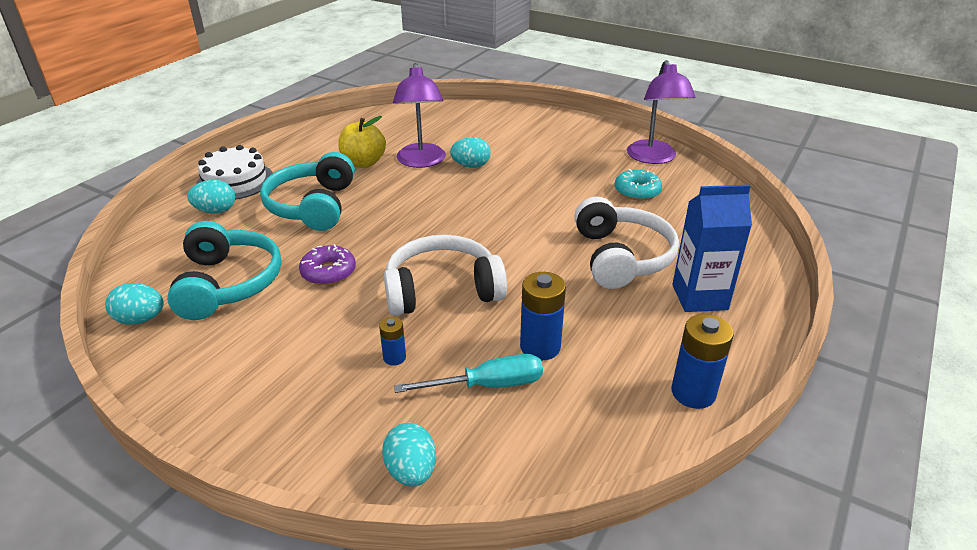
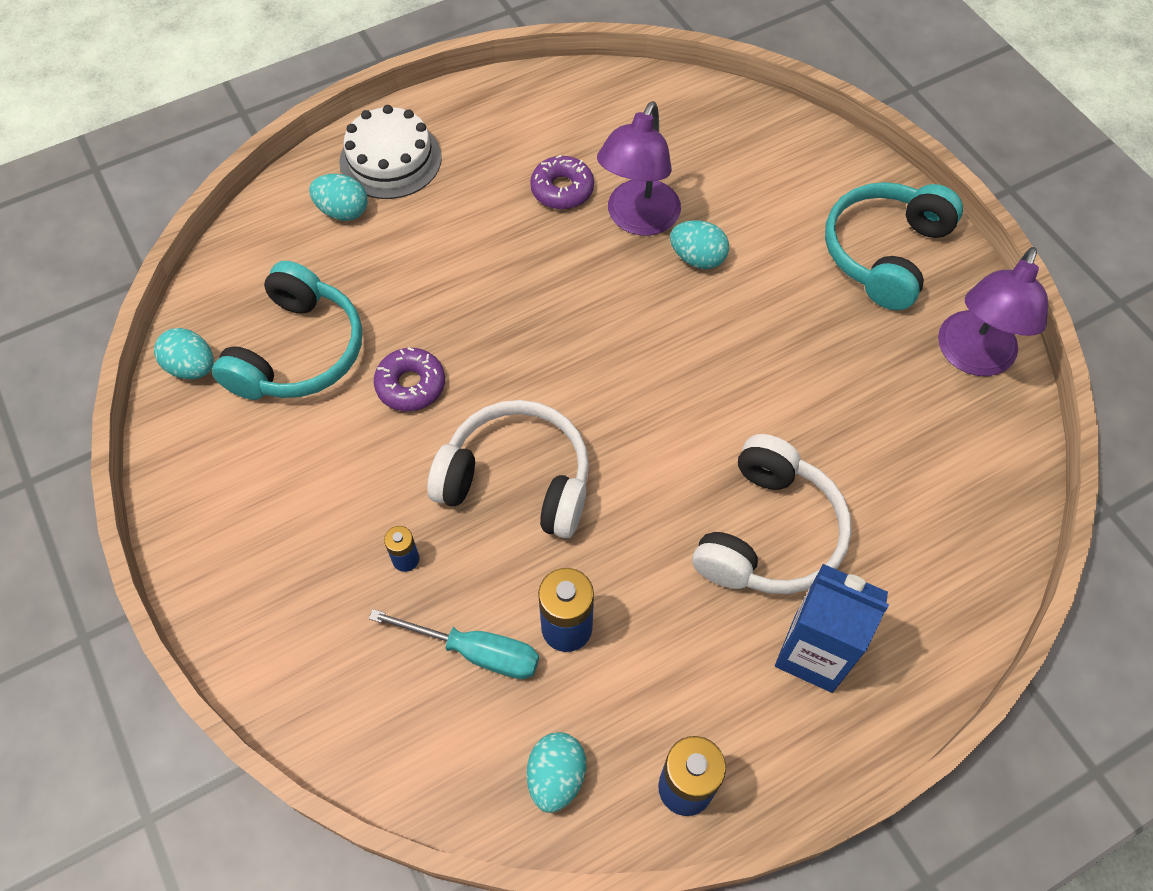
camera: 30 degrees right, 25 degrees up
(313, 206) = (455, 252): turquoise headphones -> turquoise headphones (884, 253)
(363, 163) = (562, 189): yellow apple -> purple donut
(411, 471) = (336, 719): turquoise egg -> turquoise egg (556, 777)
(637, 191) = (889, 417): turquoise donut -> none

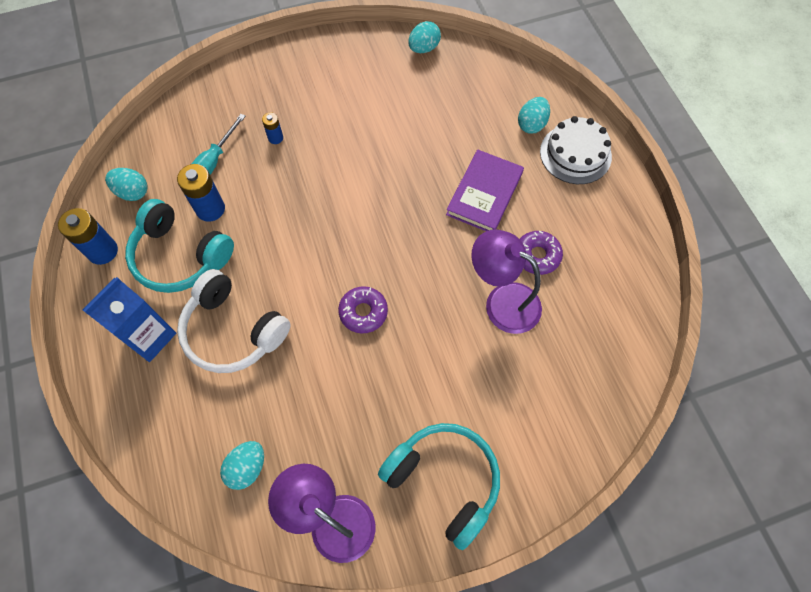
camera: 100 degrees right, 5 degrees up
(298, 351) = (425, 97): turquoise headphones -> turquoise headphones (180, 256)
(411, 385) = (389, 150): purple donut -> purple donut (363, 312)
(474, 255) = (484, 194): none -> purple book
(517, 480) = (309, 197): white headphones -> none
(697, 258) = (460, 335): turquoise egg -> turquoise egg (247, 467)

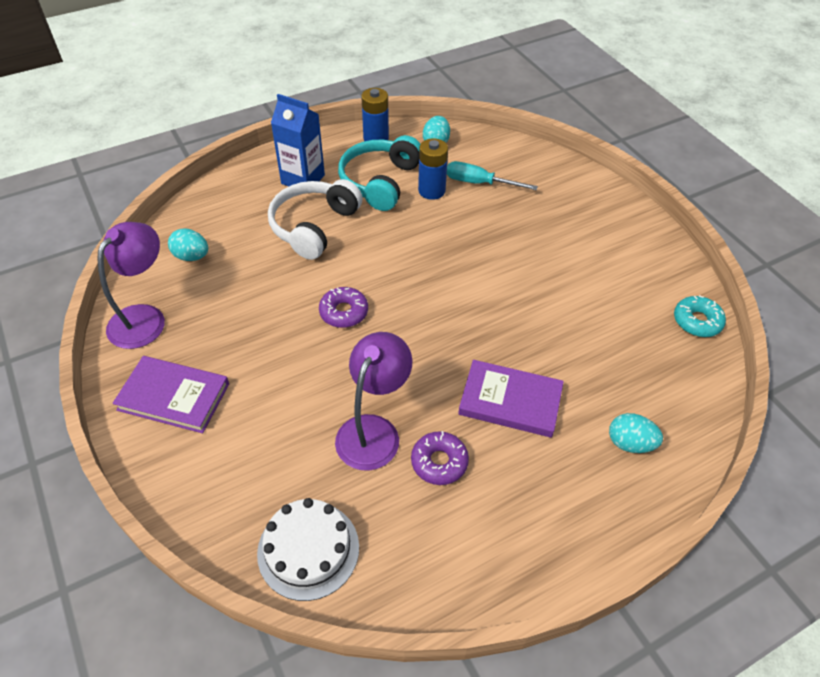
camera: 80 degrees right, 15 degrees down
(275, 138) = (523, 219): blue battery -> none
(424, 48) = (697, 321): turquoise egg -> turquoise donut
(444, 481) = (174, 397): turquoise headphones -> purple book
(575, 154) = (602, 498): white cake -> white cake (308, 549)

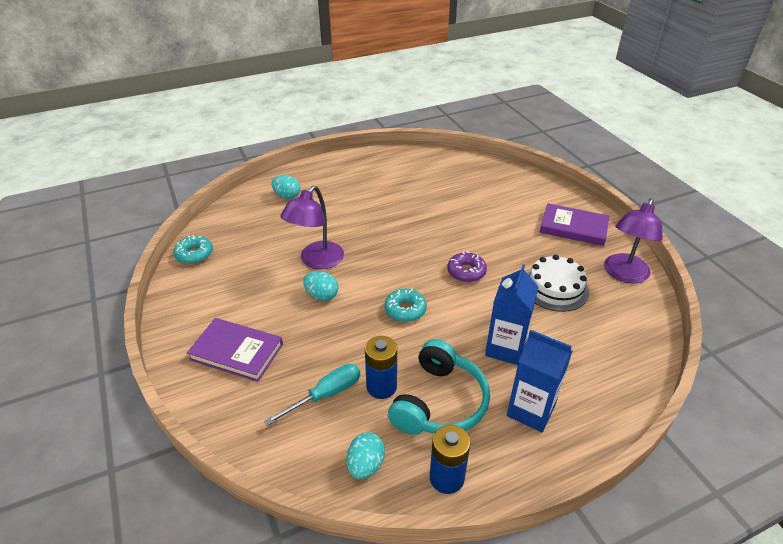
camera: 175 degrees left, 10 degrees down
(191, 256) = (613, 323): turquoise egg -> turquoise egg (322, 295)
(308, 549) = (472, 168): white cake -> white cake (555, 288)
(314, 226) = (505, 348): white headphones -> blue carton
(373, 430) = (440, 207): purple lamp -> purple lamp (316, 261)
(416, 261) = (405, 309): none -> turquoise donut
(439, 462) = (402, 193): purple donut -> none
(479, 183) = (325, 395): turquoise screwdriver -> turquoise screwdriver turned 60 degrees counterclockwise
(510, 401) = (352, 216): purple book -> purple book (236, 352)

